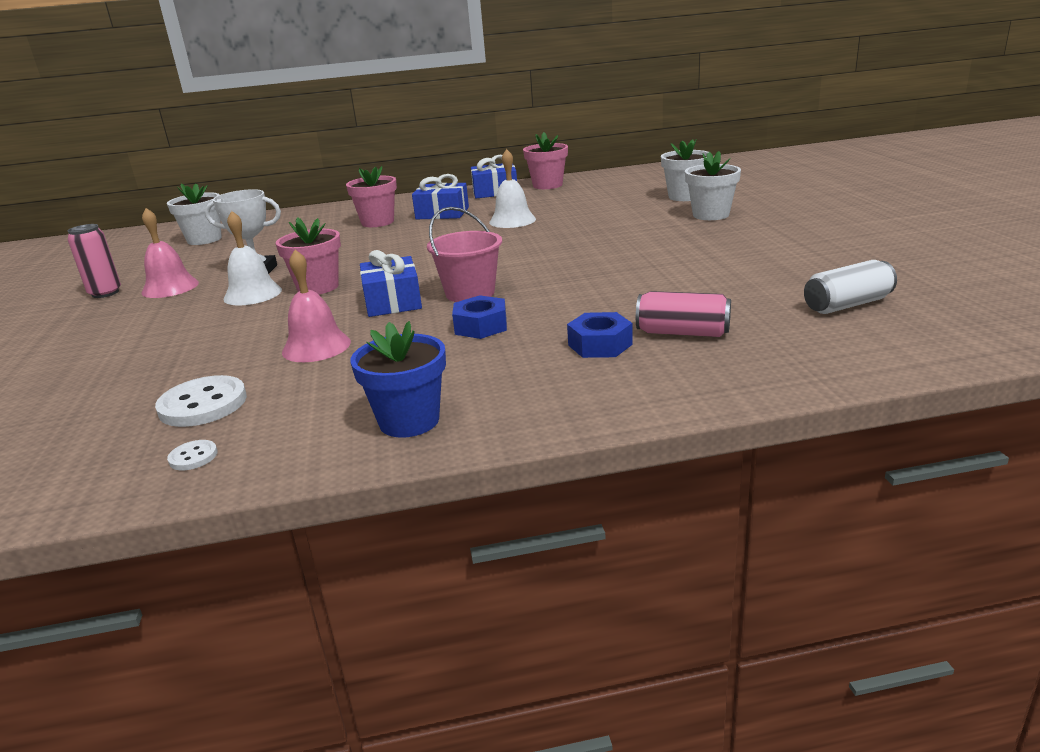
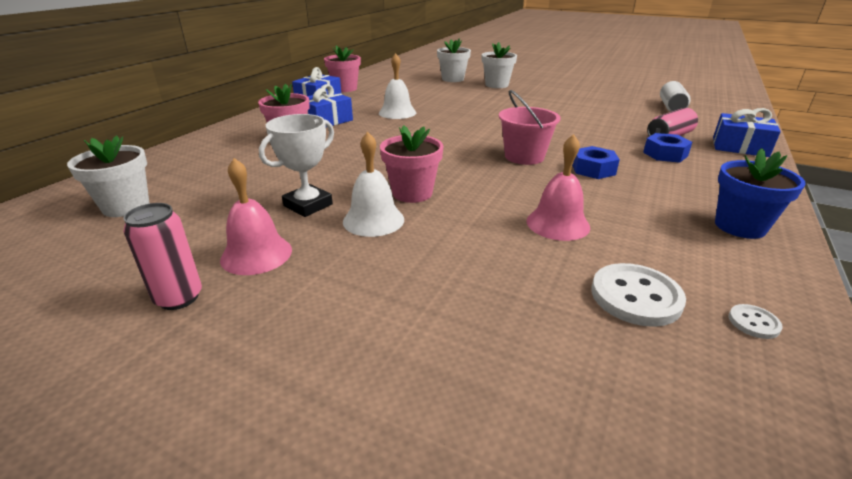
camera: 55 degrees left, 5 degrees up
(393, 301) = (499, 179): blue gift -> blue gift (740, 147)

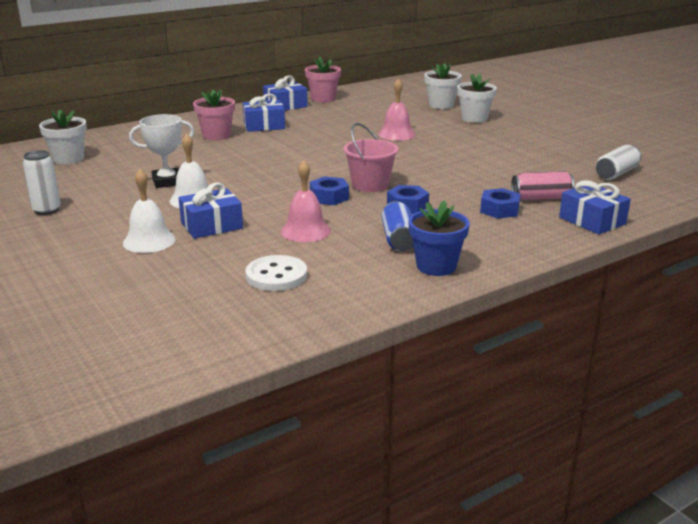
camera: 30 degrees right, 5 degrees down
(179, 298) = (47, 210): pink can -> white can
(256, 254) = (105, 200): pink bell -> pink bell (396, 134)
(397, 112) = (331, 129): white bell -> white bell (149, 241)
(412, 193) = (242, 190): pink flower pot -> none
(449, 249) = (211, 225): none -> blue gift
(511, 178) = (329, 197): none -> blue nut
(652, 206) = (398, 239): none -> blue can
(753, 323) = (320, 305): white button -> none

